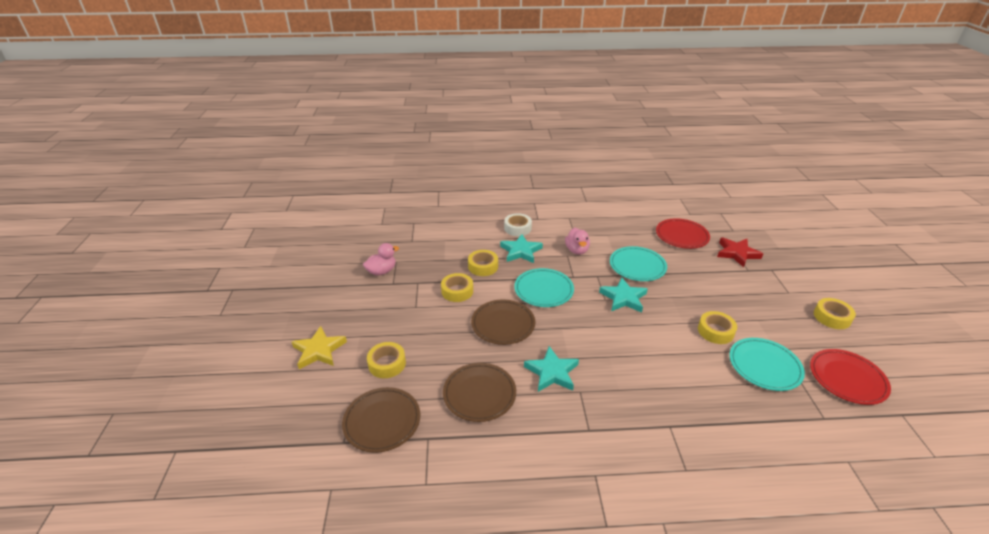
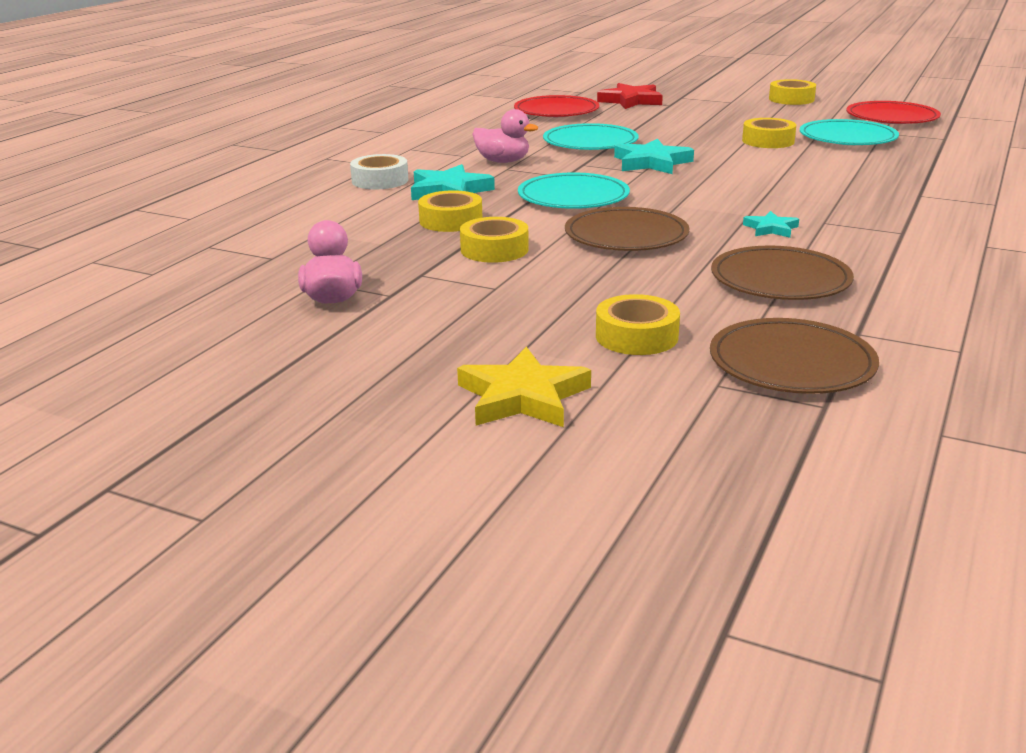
camera: 60 degrees left, 10 degrees down
(552, 372) = (771, 229): turquoise star -> turquoise star, size x0.57

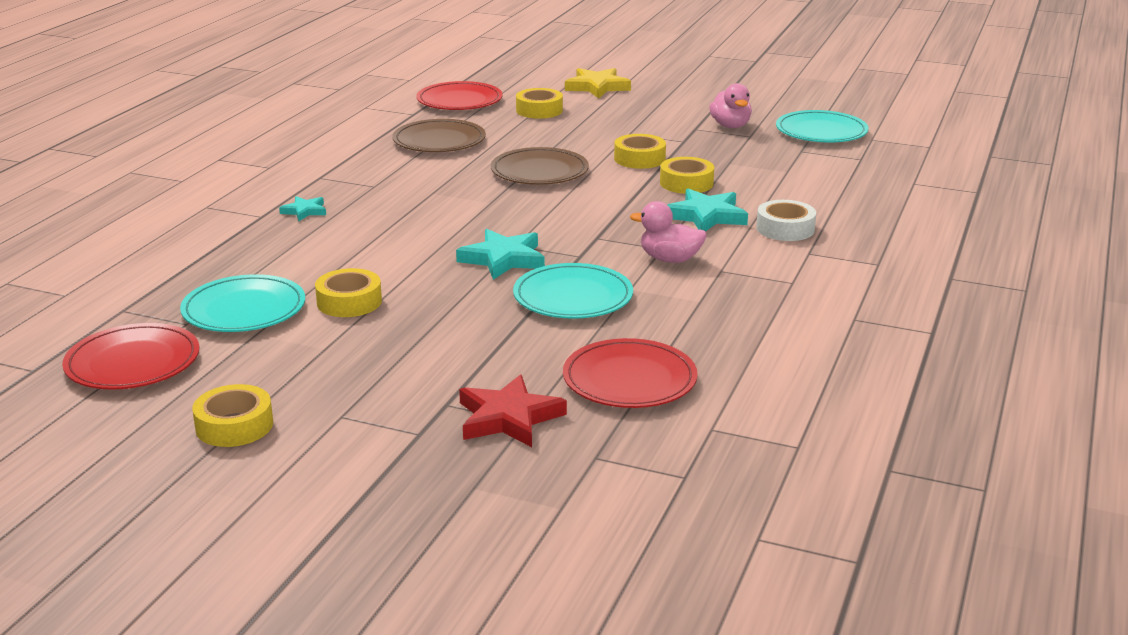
camera: 175 degrees right, 0 degrees up
(573, 197) = (585, 210): turquoise plate -> turquoise plate (821, 131)
(771, 229) = (421, 179): turquoise star -> turquoise star (304, 211)
(791, 363) = (459, 101): brown plate -> red plate

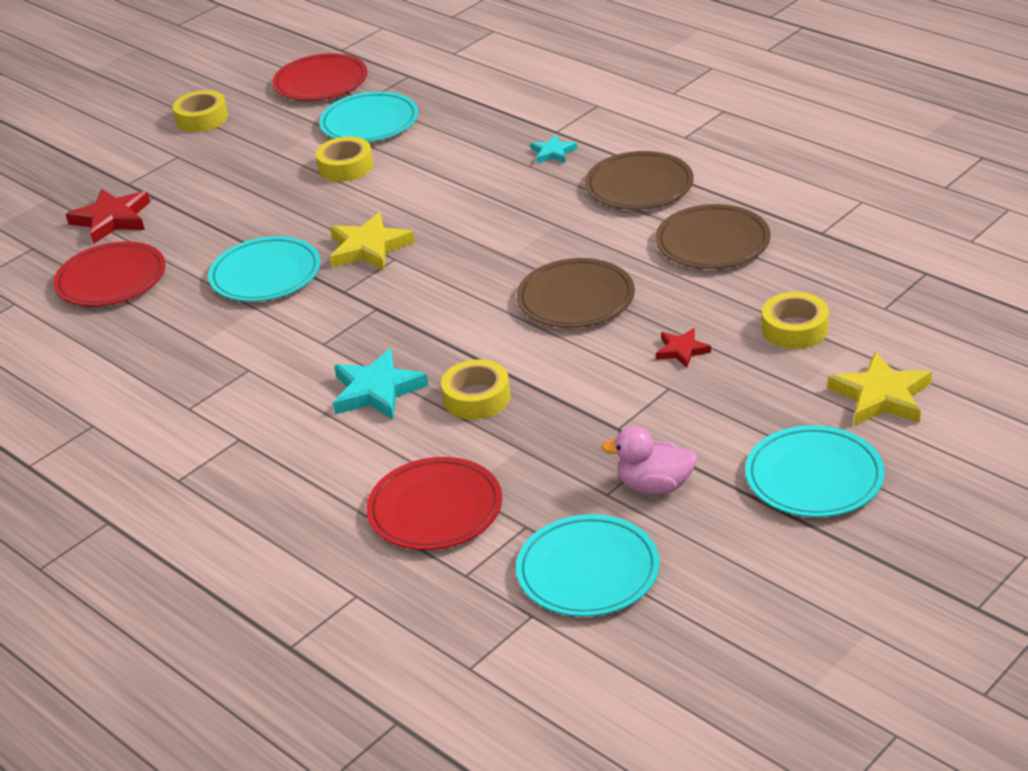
camera: 115 degrees right, 10 degrees up
(359, 172) = (639, 186): none -> brown plate
(459, 101) = (861, 271): red plate -> red plate (435, 509)
(503, 259) = (369, 248): turquoise star -> yellow star
(584, 135) = (681, 350): none -> red star
(639, 159) = (574, 378): yellow tape -> none
(670, 259) = (294, 343): pink duck -> none
(686, 94) = (814, 477): none -> turquoise plate
(785, 229) = (306, 439): white tape -> none

